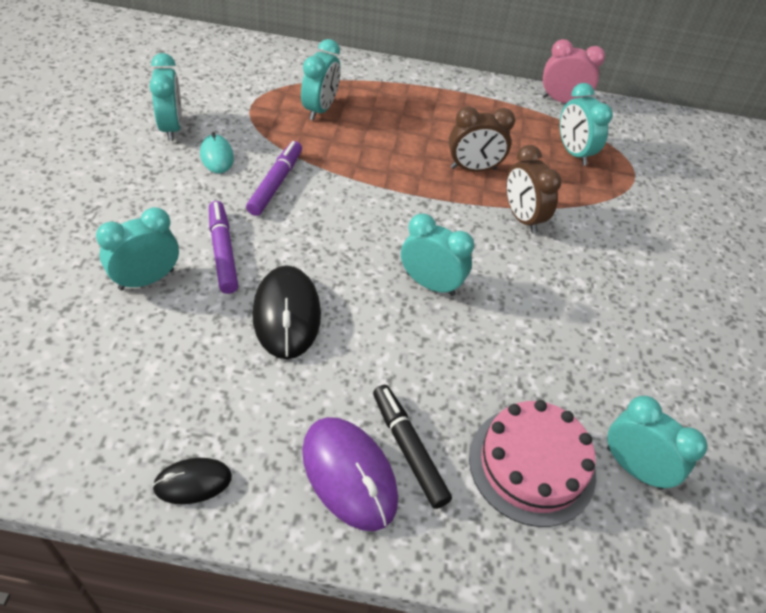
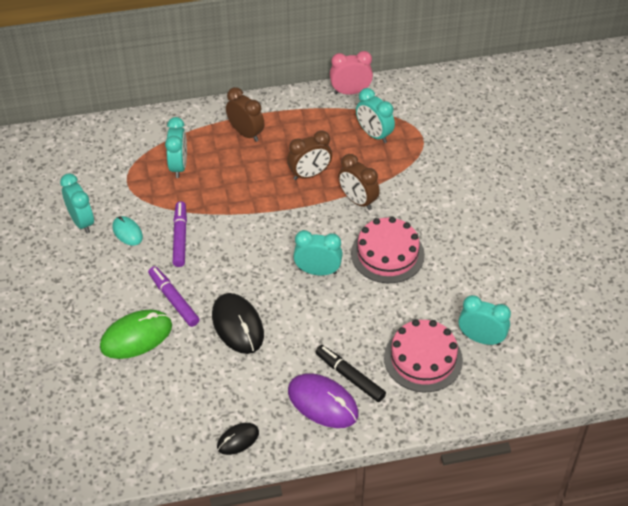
camera: 15 degrees left, 0 degrees up
(146, 279) = (136, 336): turquoise clock -> green mouse
(417, 102) = (246, 133): none -> brown clock
(535, 296) = (387, 254): none -> pink cake

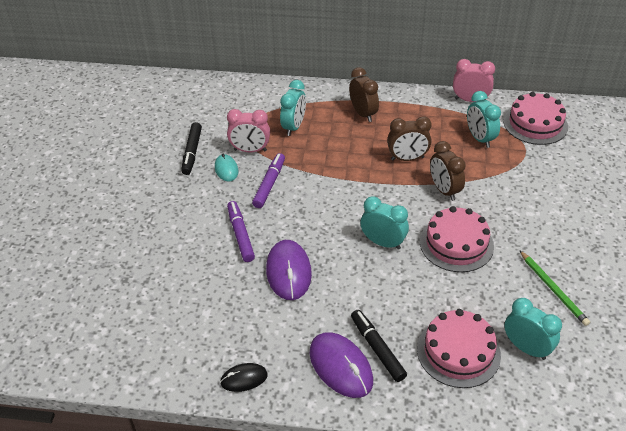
camera: 20 degrees right, 5 degrees down
(81, 222) = (192, 152): turquoise clock -> black marker
(136, 336) = (193, 258): green mouse -> none
(143, 204) = (250, 150): none -> pink clock
(237, 325) = (288, 272): black mouse -> purple mouse
(423, 104) = (535, 124): none -> pink cake
(489, 276) = (553, 289): none -> green pencil

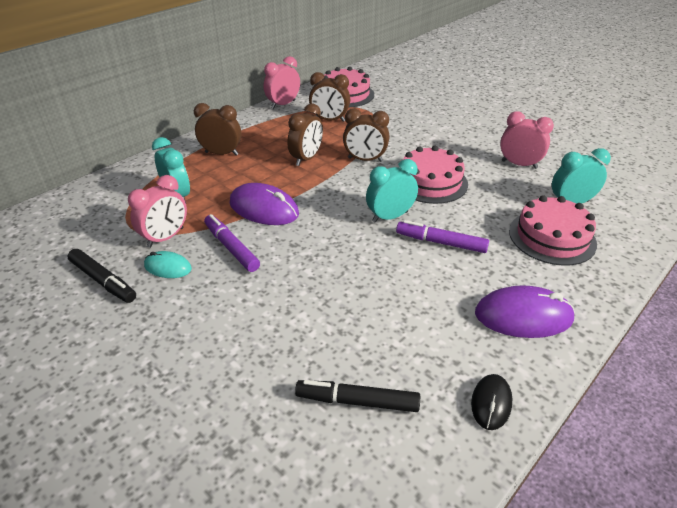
camera: 55 degrees left, 5 degrees down
(240, 235) = (276, 303): purple marker -> purple marker (441, 242)
(288, 272) = (366, 292): purple mouse -> purple mouse (264, 209)
(377, 349) = (516, 281): black marker -> black marker (357, 401)
(479, 138) = (329, 120): turquoise clock -> brown clock
(553, 289) = (519, 164): green pencil -> pink clock

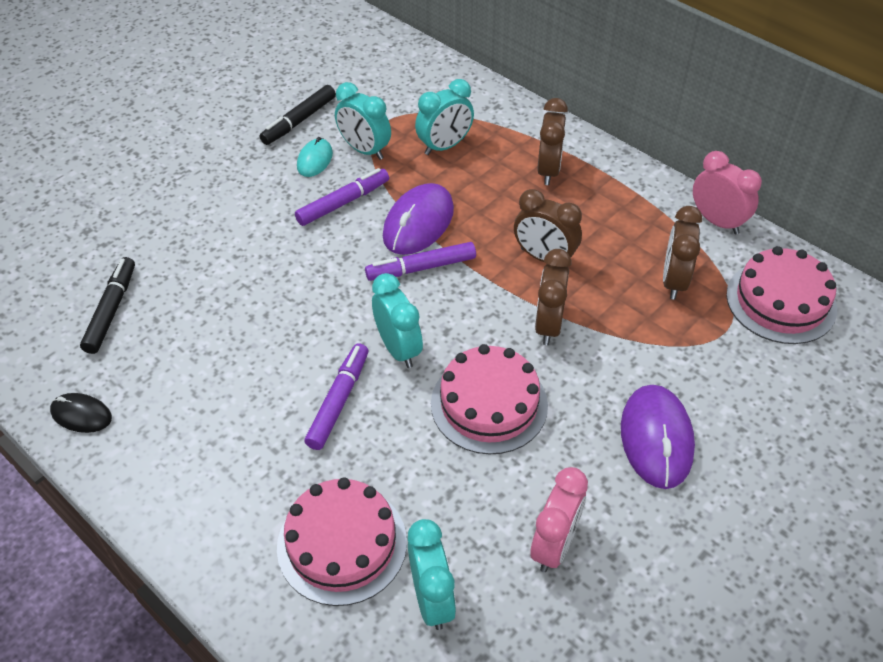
camera: 90 degrees right, 10 degrees up
(166, 237) = (364, 150): pink clock -> turquoise clock
(312, 207) = (421, 268): none -> purple marker
(523, 316) = (191, 469): purple mouse -> purple mouse (656, 438)

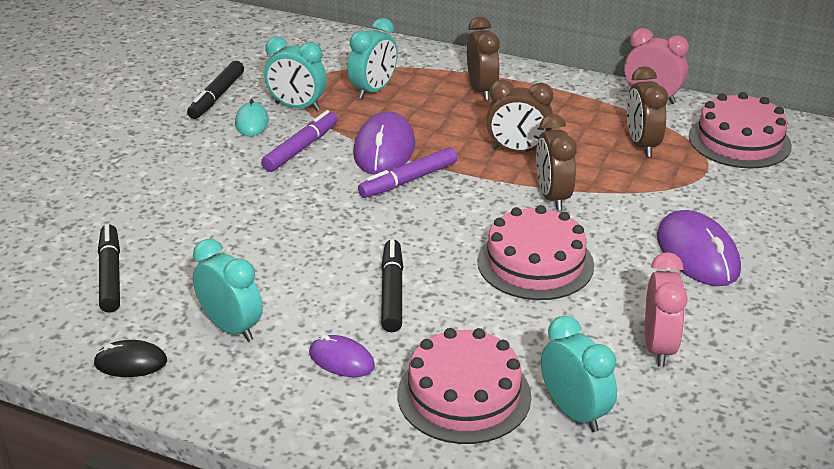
camera: 20 degrees left, 15 degrees down
(255, 467) = (341, 360): none -> purple mouse
(338, 401) = (392, 292): purple marker -> black marker
(398, 348) = (425, 242): turquoise clock -> turquoise clock (231, 327)

